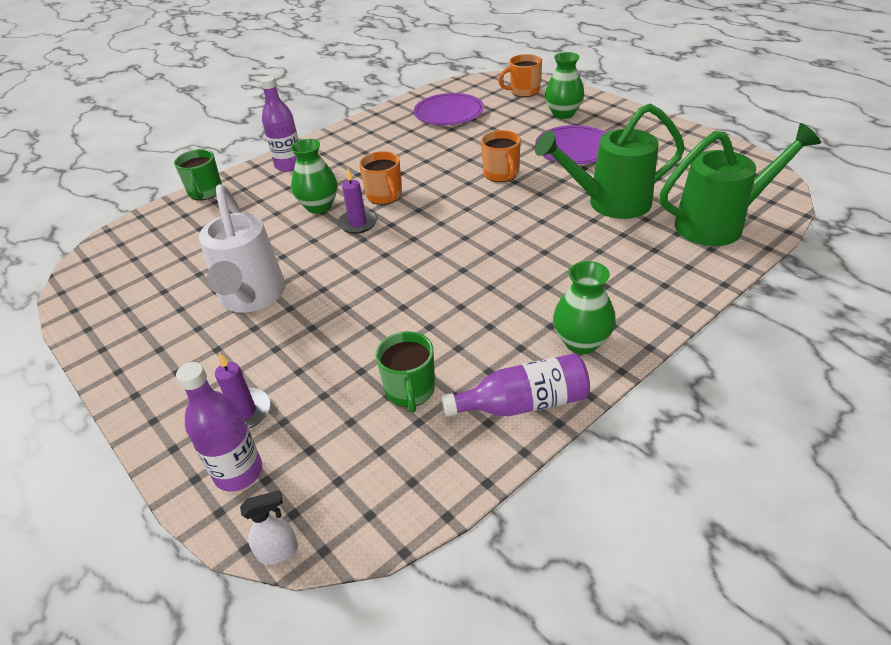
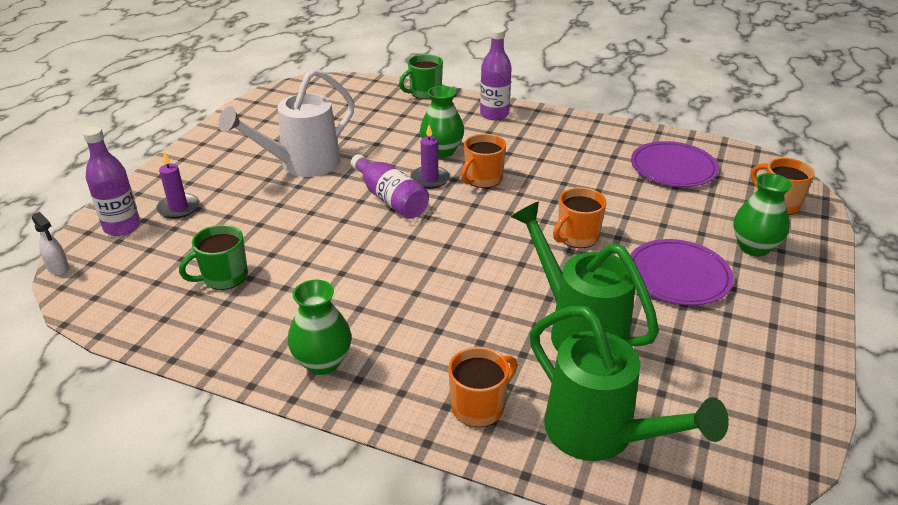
camera: 60 degrees right, 5 degrees down
(523, 403) = (228, 344): purple bottle -> purple bottle (390, 199)
(671, 269) = (479, 406): none -> orange mug

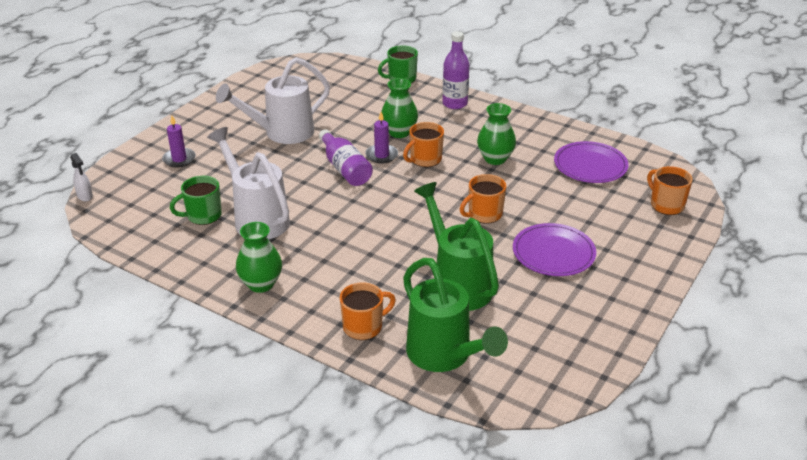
camera: 10 degrees right, 0 degrees up
(122, 227) = (135, 170): purple bottle -> none
(296, 272) = (257, 218): none -> white watering can
(754, 247) = (627, 238): green vase -> green vase (495, 159)

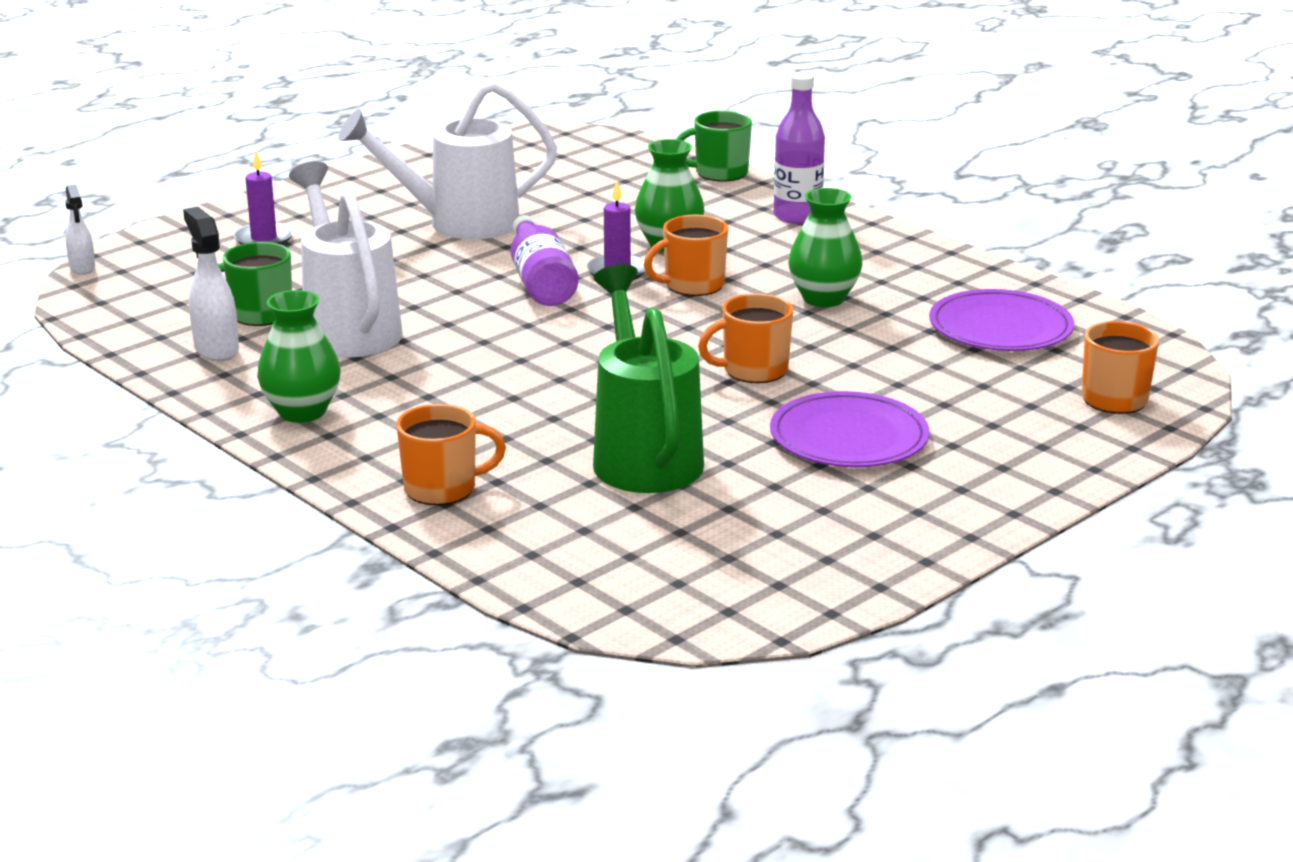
camera: 15 degrees right, 10 degrees down
(191, 245) = (216, 349): none -> white spray bottle
(444, 356) = (559, 545): green watering can -> none

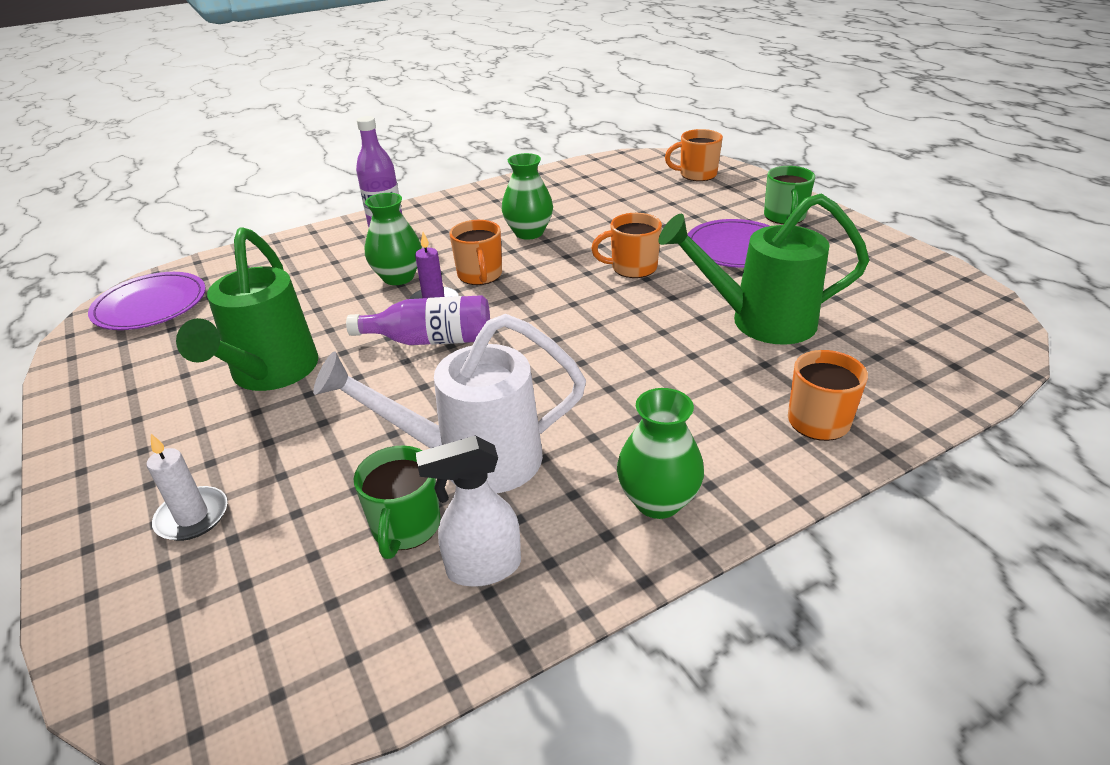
camera: 75 degrees left, 10 degrees up
(82, 268) = (138, 722): white spray bottle -> none
(264, 239) = (192, 516): purple candle -> white candle
(459, 223) = (270, 374): white watering can -> green watering can
(719, 173) = (280, 245): green mug -> green mug (784, 217)
(753, 370) = (632, 268): orange mug -> orange mug turned 90 degrees clockwise
(1000, 327) = (596, 189): purple plate -> purple plate (150, 305)

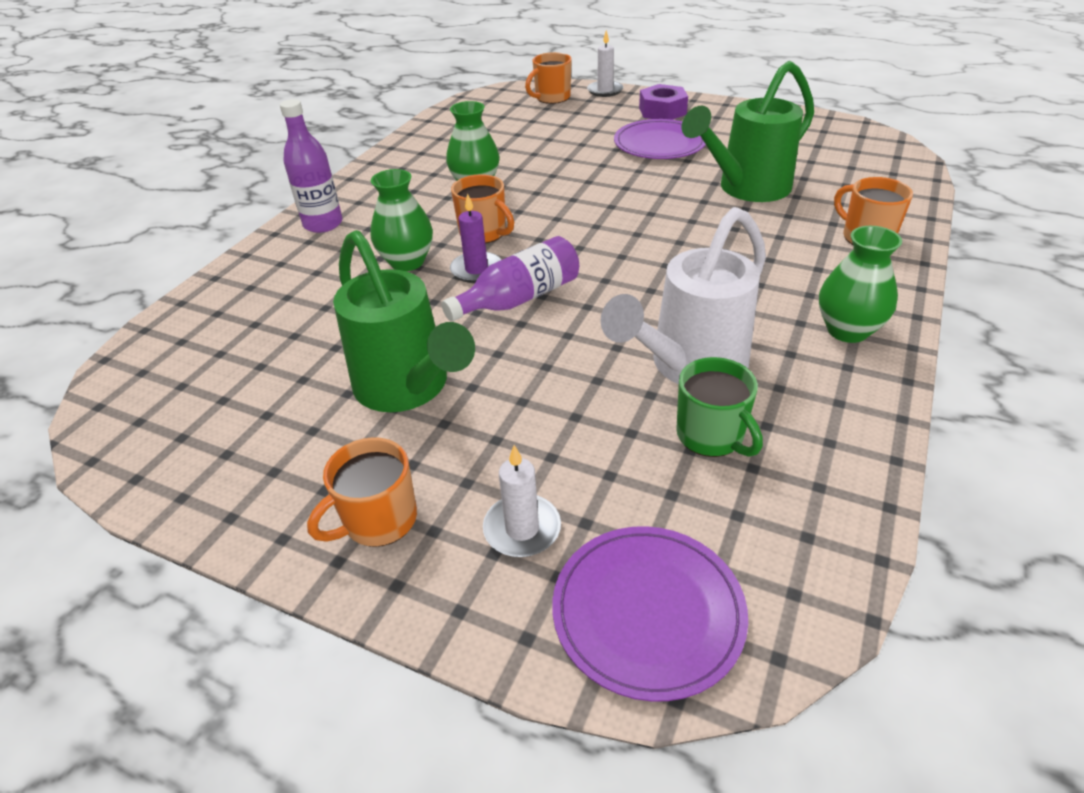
camera: 35 degrees left, 5 degrees up
(150, 305) = (155, 390): purple plate -> purple plate (648, 612)
(483, 568) = (804, 430): white spray bottle -> none
(632, 268) = (603, 183): orange mug -> orange mug (378, 520)
(756, 181) = (605, 91): none -> white candle
(784, 217) = (662, 111): green mug -> purple nut

